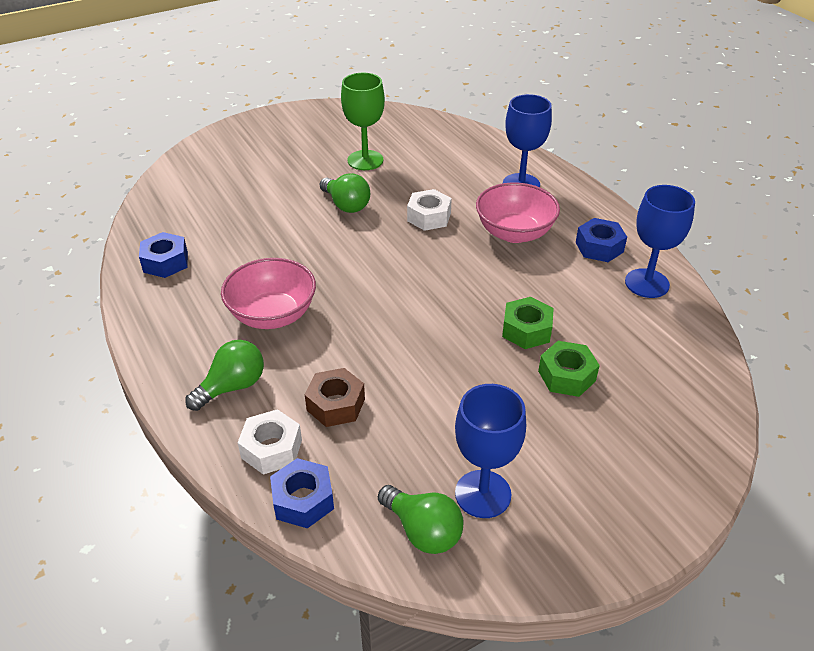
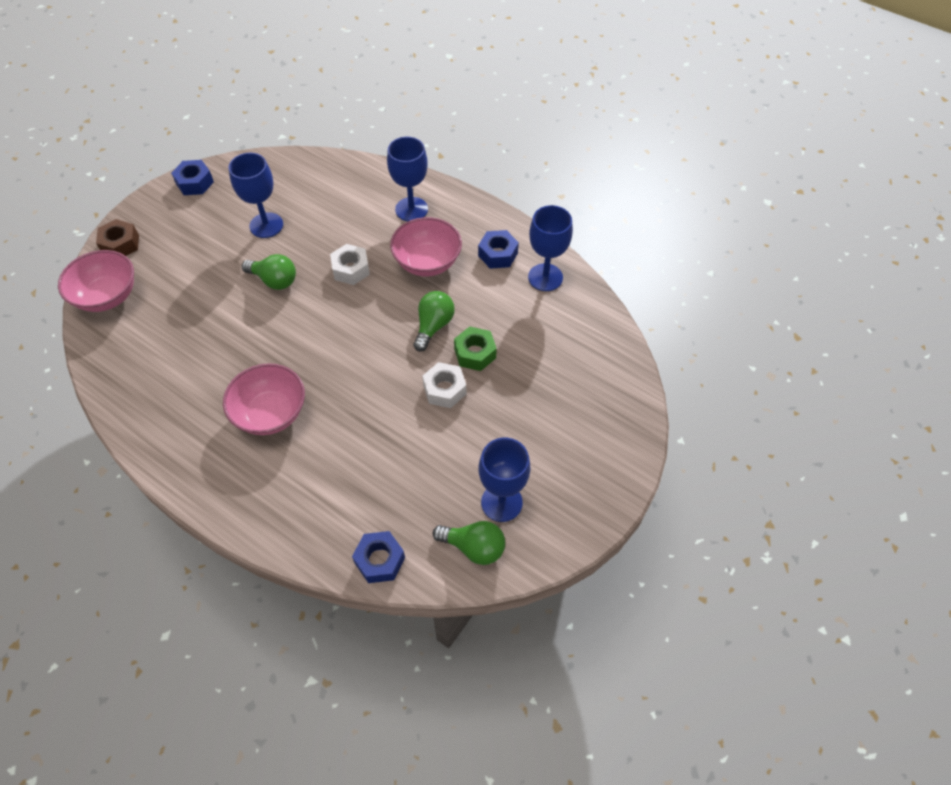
camera: 25 degrees left, 15 degrees up
(165, 262) = (147, 396): blue nut -> blue nut (194, 183)
(185, 175) = (107, 296): none -> pink bowl
(232, 386) = (275, 490): green light bulb -> green light bulb (433, 326)
(271, 449) = (335, 530): white nut -> white nut (444, 389)
(336, 404) = (363, 474): brown nut -> brown nut (120, 244)
(365, 160) = (266, 225): green goblet -> blue goblet
(566, 376) = (519, 383): green nut -> none

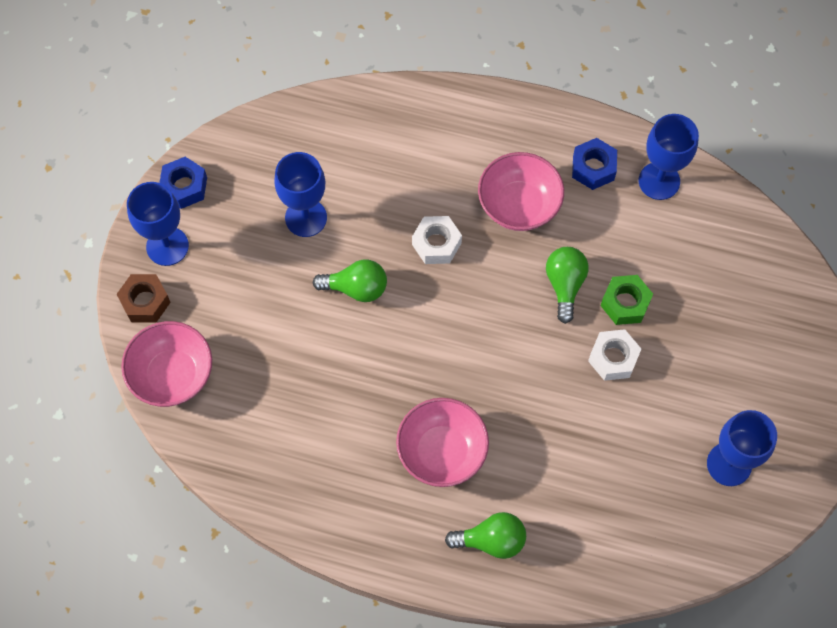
camera: 20 degrees left, 10 degrees up
(379, 560) = (637, 569): blue nut -> none
(411, 209) = (466, 139): blue goblet -> blue goblet (167, 246)
(474, 547) = (723, 521): green light bulb -> green light bulb (491, 540)

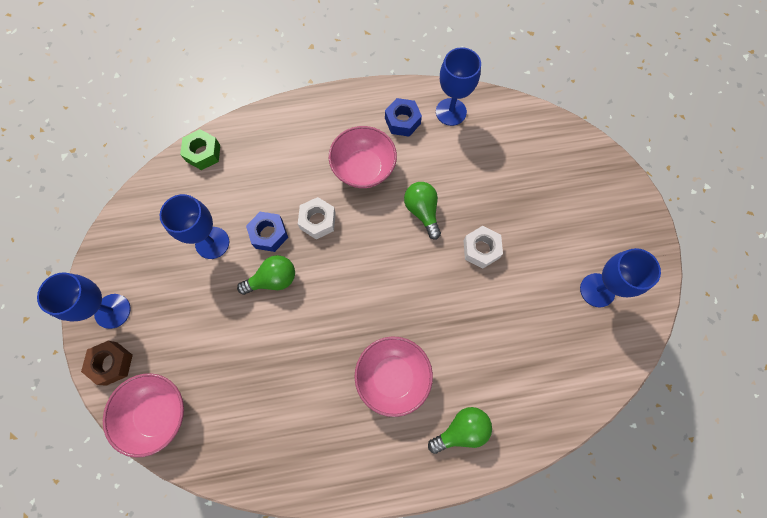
camera: 25 degrees left, 5 degrees up
(184, 187) = (108, 259): blue nut -> blue nut (269, 234)
(625, 303) = (470, 206): green nut -> green nut (203, 153)

